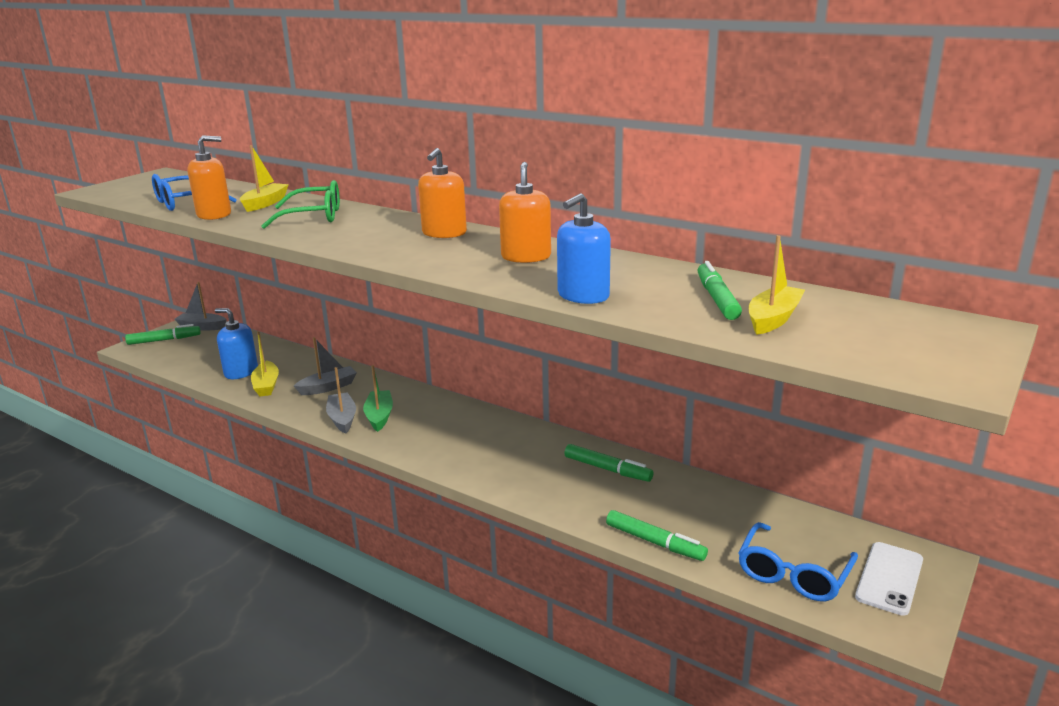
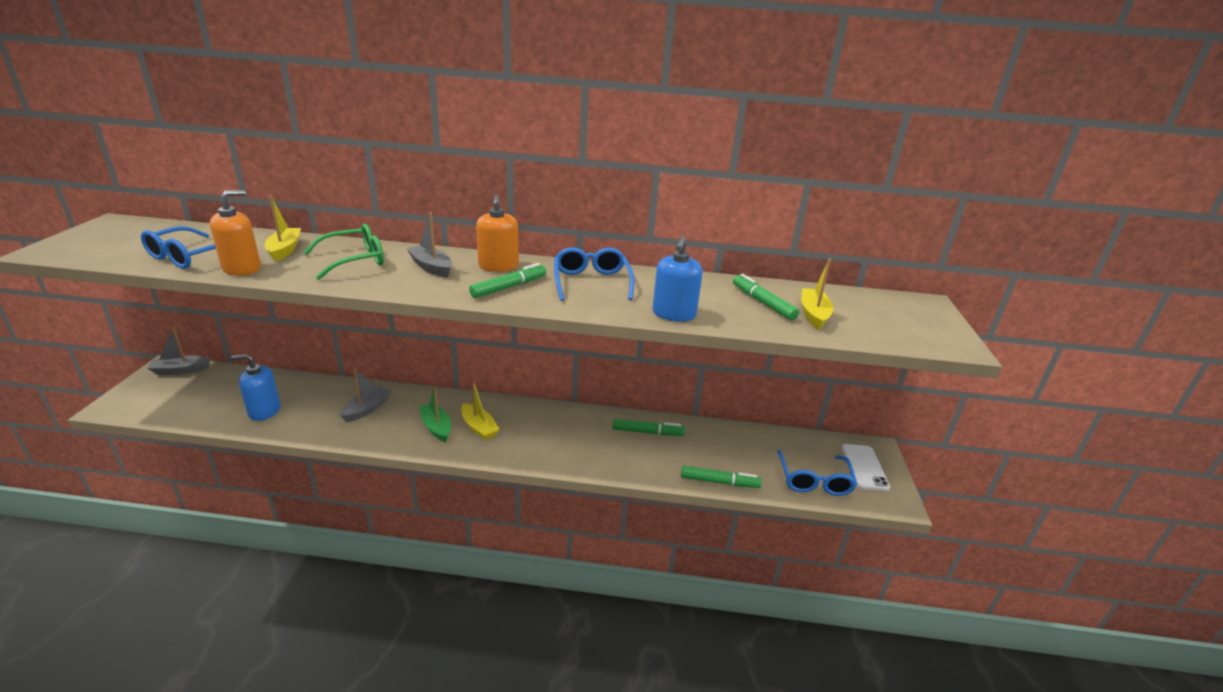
camera: 30 degrees left, 5 degrees up
(163, 340) = (145, 392): green marker -> green marker (508, 287)
(266, 385) = (303, 419): yellow boat -> yellow boat (479, 427)
(342, 419) = (404, 437): grey boat -> grey boat (431, 267)
(526, 257) = (591, 282): orange soap dispenser -> blue glasses

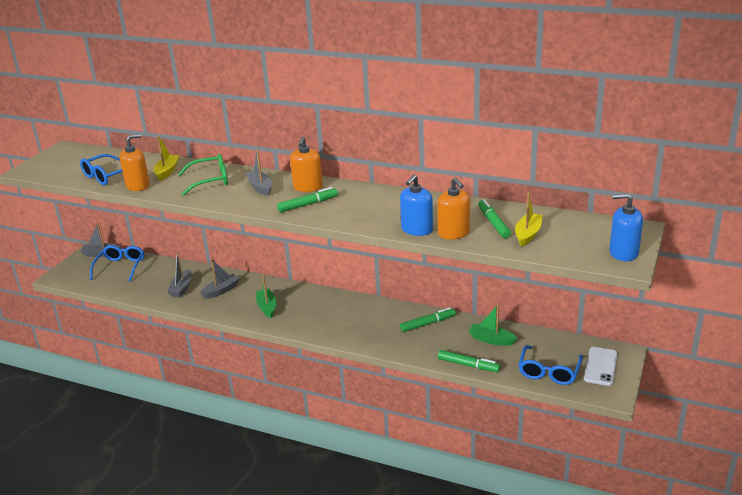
camera: 20 degrees right, 0 degrees up
(264, 411) = (152, 286): blue soap dispenser -> blue soap dispenser (623, 253)
(309, 410) = (181, 288): none -> grey boat
(479, 427) = (298, 310): yellow boat -> none
(591, 282) = (370, 202): blue glasses -> blue glasses (120, 267)
(647, 432) = (427, 324): green marker -> green marker turned 45 degrees counterclockwise
(723, 316) = (453, 233): none -> orange soap dispenser
(729, 446) = (491, 340): none -> green boat

